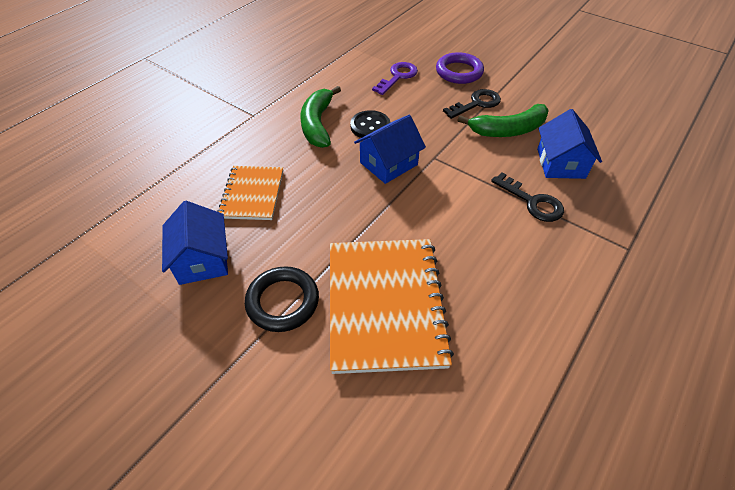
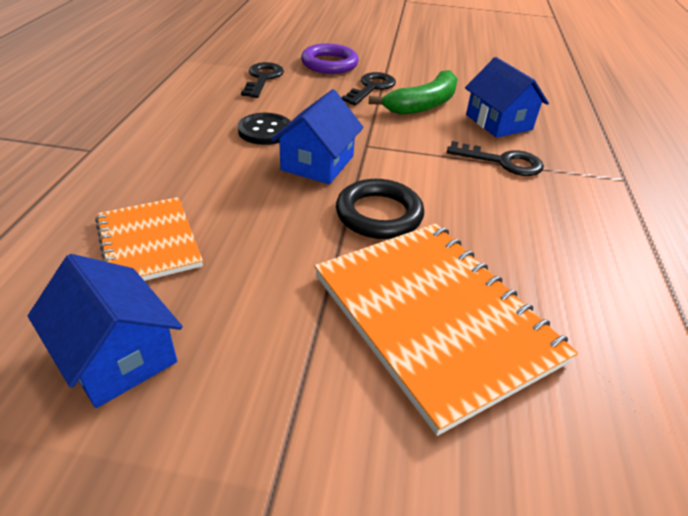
camera: 30 degrees left, 10 degrees down
(283, 301) = (292, 367): black ring -> black ring (379, 214)
(317, 124) = (193, 142): green banana -> none
(397, 77) = (263, 78): purple key -> black key

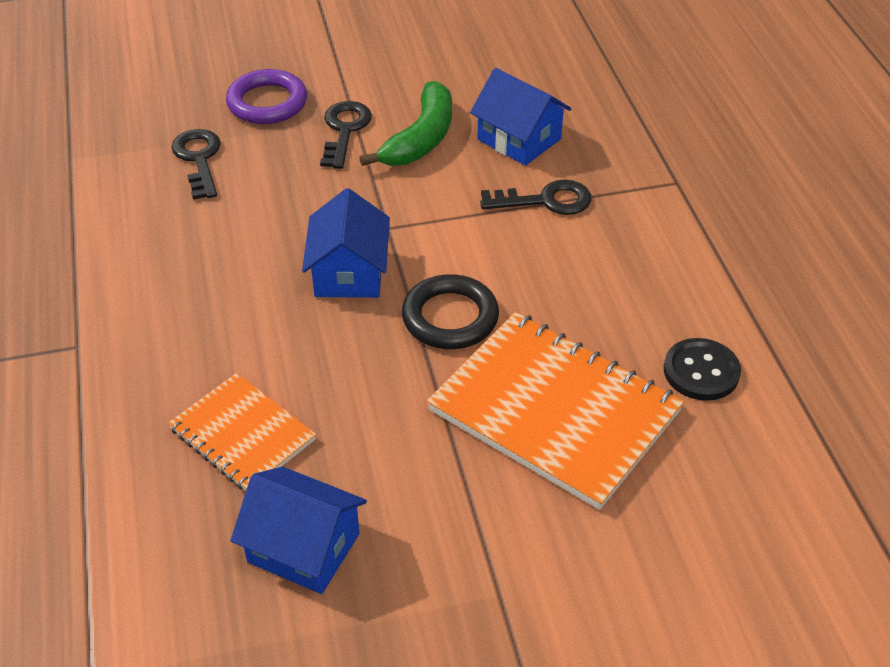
camera: 20 degrees left, 5 degrees up
(265, 131) = (260, 246): black button -> black button (701, 371)

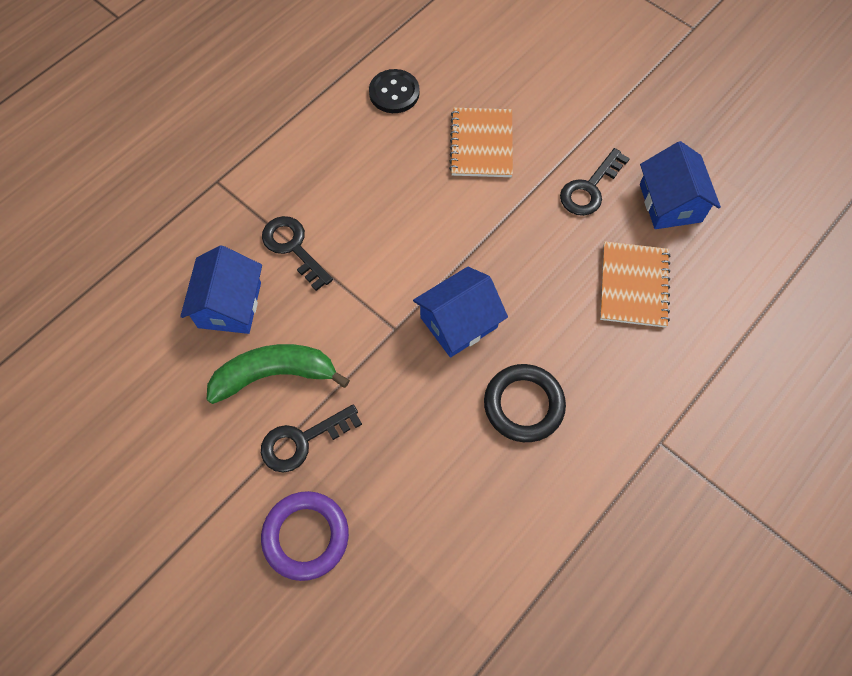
camera: 125 degrees left, 20 degrees up
(199, 159) = (419, 530): black key -> black key (589, 188)
(450, 317) = (451, 237): black ring -> black ring (523, 405)
(554, 411) = (481, 144): orange notebook -> orange notebook, size x0.58

